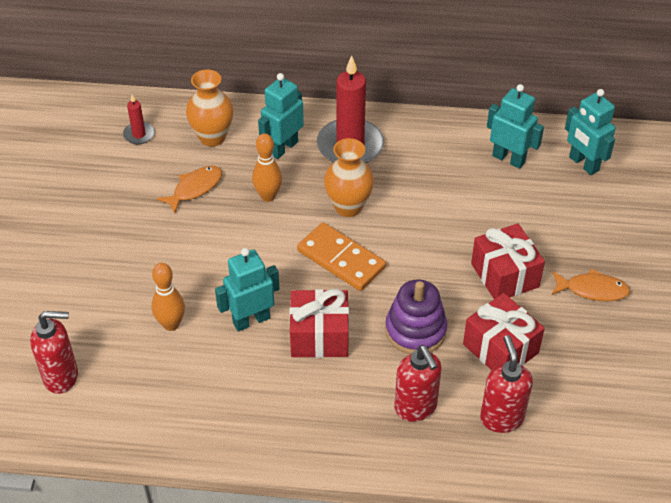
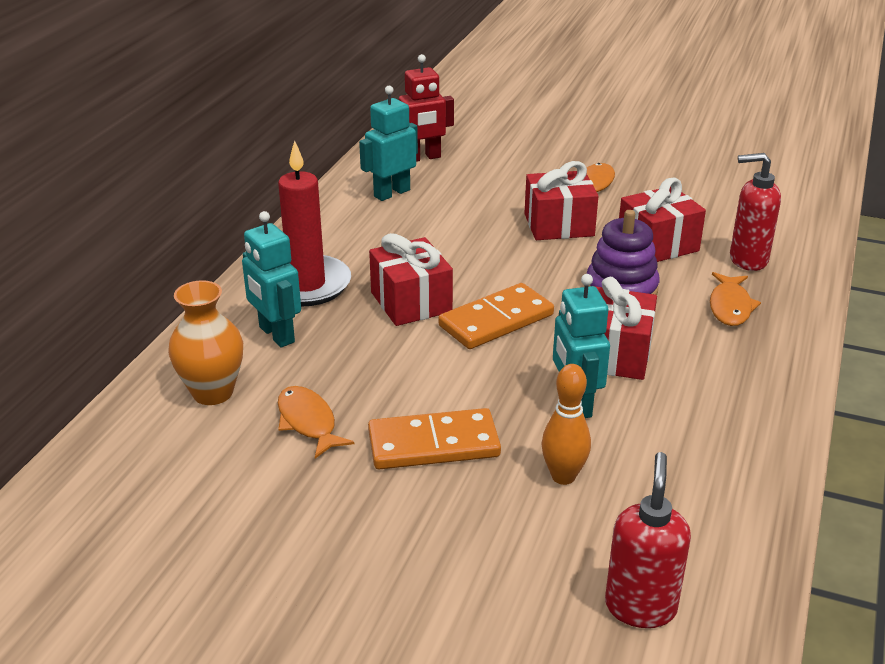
camera: 75 degrees left, 15 degrees down
(139, 134) = (154, 466): red candle -> none
(188, 253) = (433, 444): none -> orange domino
(268, 196) = (359, 360): orange bowling pin -> none
(348, 207) = (411, 302): orange vase -> red gift
(416, 408) = (730, 306): red soap dispenser -> orange fish
(583, 164) = (423, 158): turquoise robot -> red robot

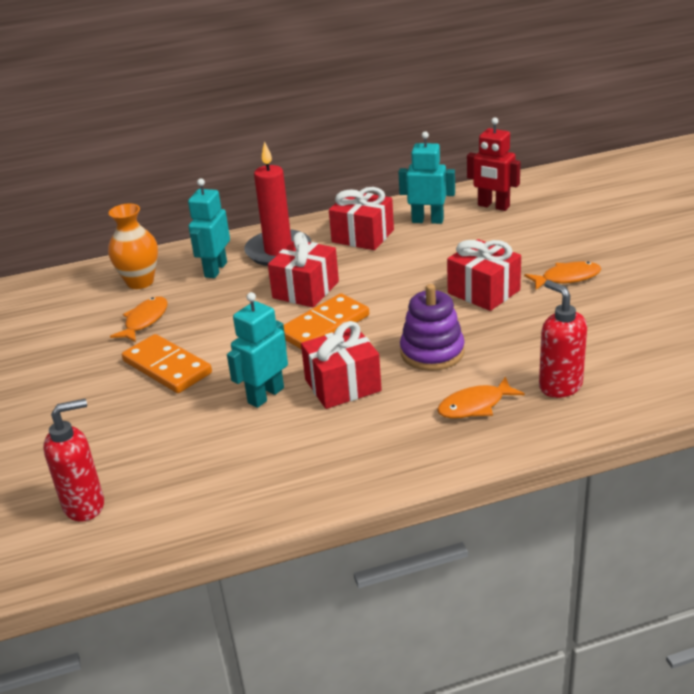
camera: 55 degrees right, 0 degrees up
(496, 321) = (324, 326): orange domino -> orange domino turned 60 degrees counterclockwise
(563, 476) = (183, 424): orange bowling pin -> none
(657, 245) = (519, 340): red gift -> red gift (362, 236)

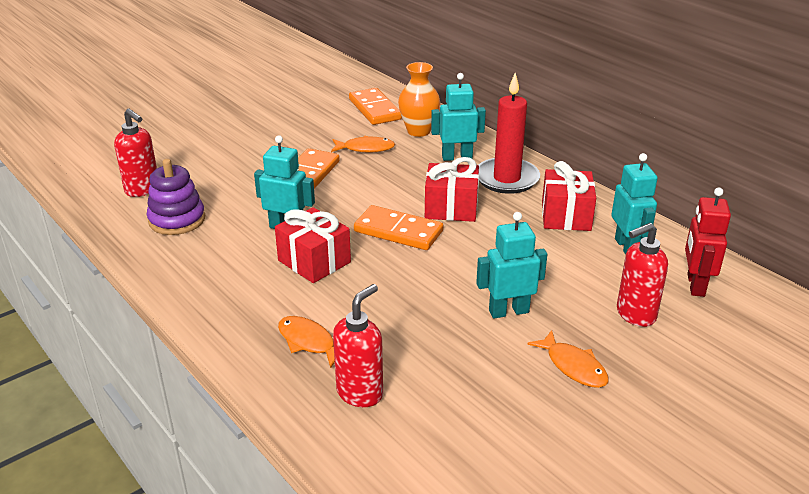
camera: 65 degrees right, 0 degrees up
(61, 301) = (375, 109): none -> orange domino
(432, 352) = (384, 299): purple stacking toy -> purple stacking toy (177, 220)
(483, 292) = (508, 311): red gift -> turquoise robot
(516, 238) = (635, 314): none -> red soap dispenser

